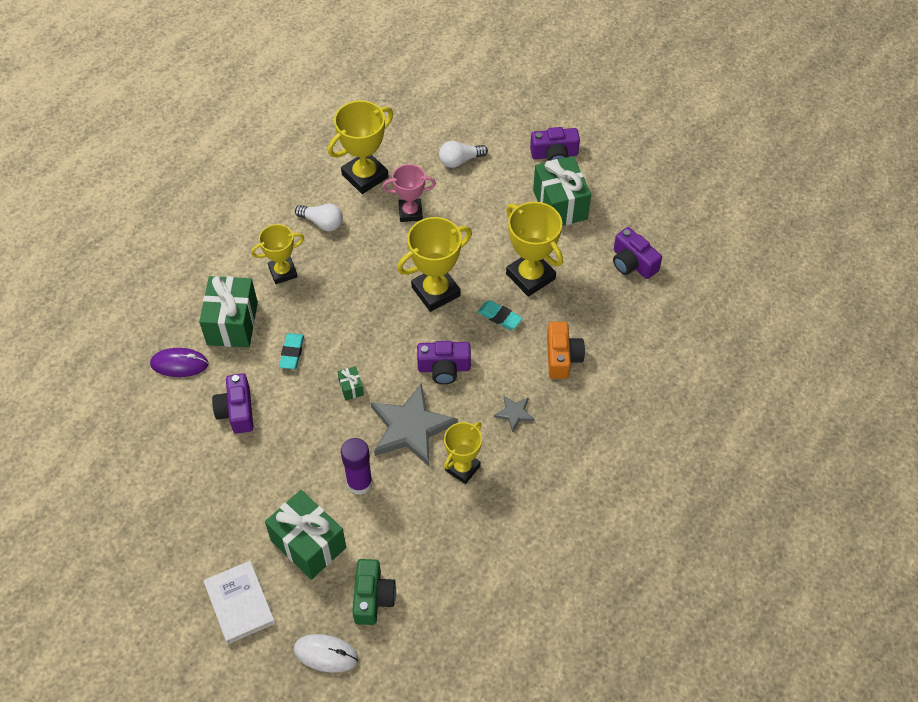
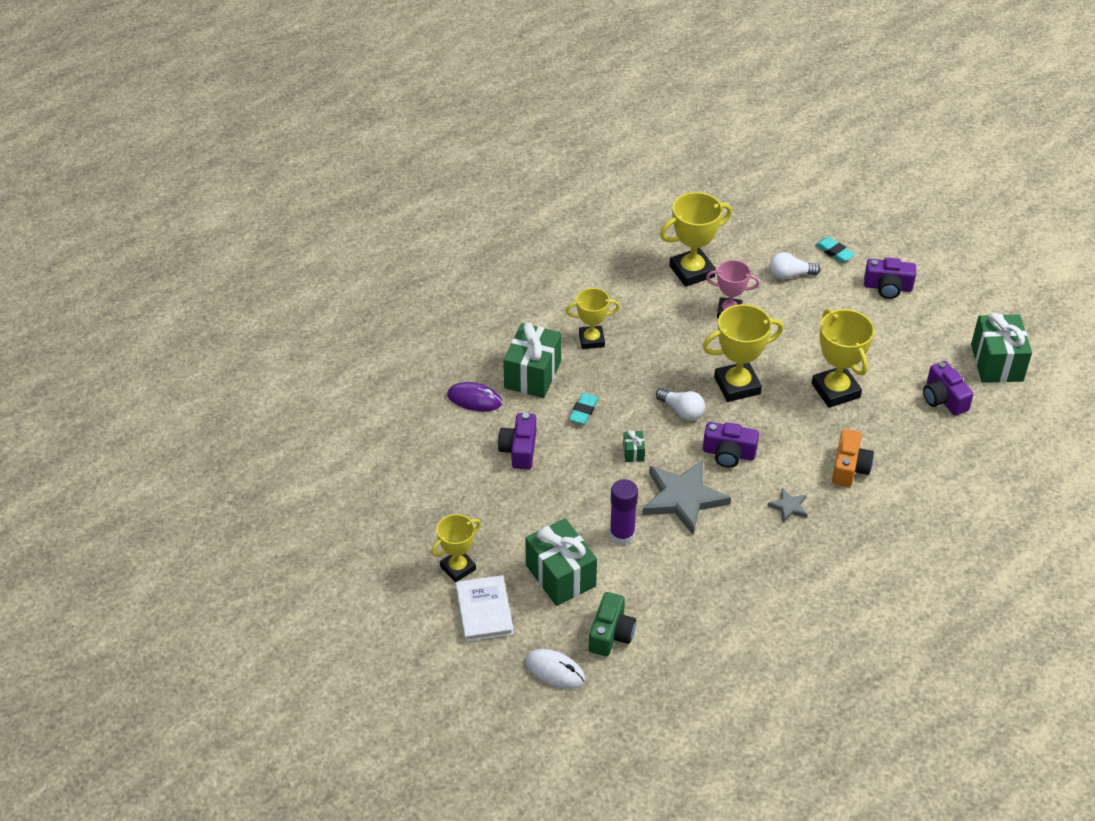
camera: 15 degrees right, 10 degrees down
(322, 223) = (640, 304): white light bulb -> white light bulb (681, 411)
(462, 468) = (725, 543): yellow trophy -> yellow trophy (458, 568)
(499, 317) = (795, 420): turquoise eraser -> turquoise eraser (834, 252)
(560, 205) = (882, 333): green gift -> green gift (997, 362)

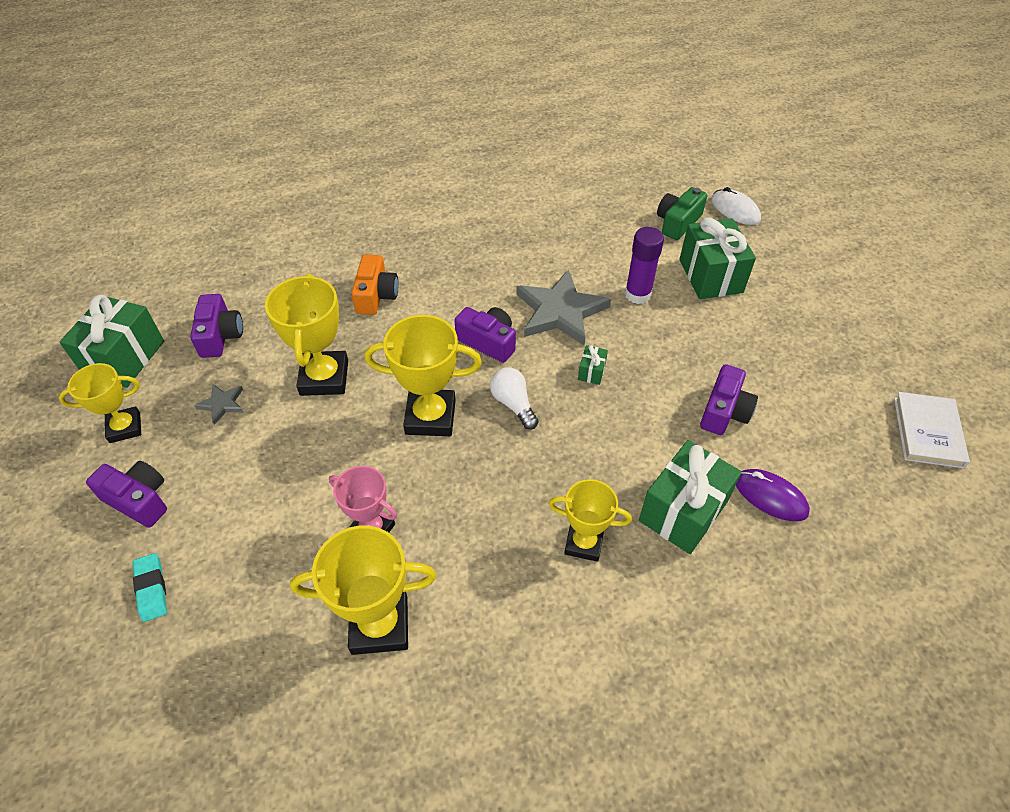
camera: 160 degrees left, 5 degrees up
(458, 568) = (814, 307): yellow trophy -> yellow trophy (125, 427)
(484, 611) = (792, 266): white book -> white book (927, 432)
(583, 411) = (631, 438): turquoise eraser -> none
(788, 506) = (461, 277): grey star -> grey star (222, 404)
(790, 275) = (245, 567): white light bulb -> none
(849, 467) = (376, 295): orange camera -> orange camera turned 150 degrees clockwise

